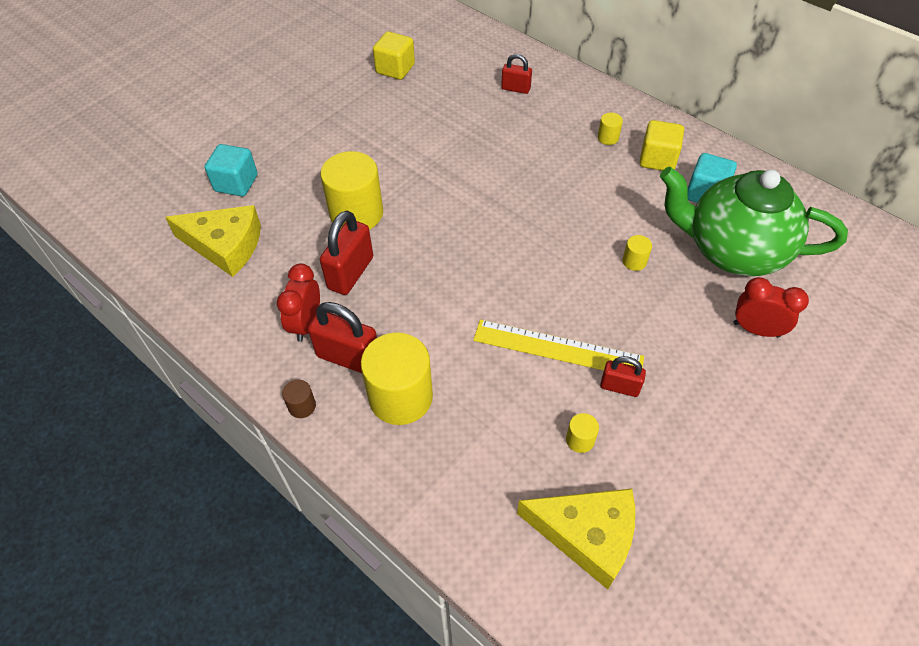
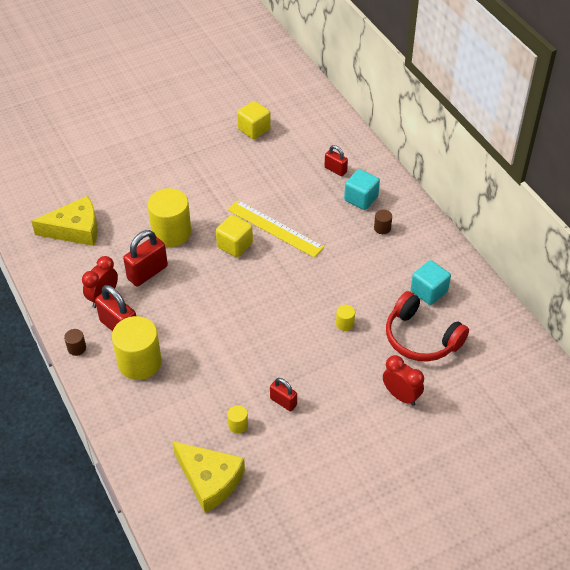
camera: 20 degrees right, 5 degrees down
(225, 246) = (75, 229): yellow cheese -> yellow cheese turned 45 degrees counterclockwise
(236, 183) = (101, 187): turquoise cube -> turquoise cube (361, 199)
(557, 348) = (257, 365): yellow ruler -> yellow ruler (275, 228)
(608, 138) = (382, 228): yellow cylinder -> brown cylinder
(657, 159) = (409, 255): yellow cube -> yellow cube (235, 245)
(732, 251) = (421, 338): green teapot -> red headphones

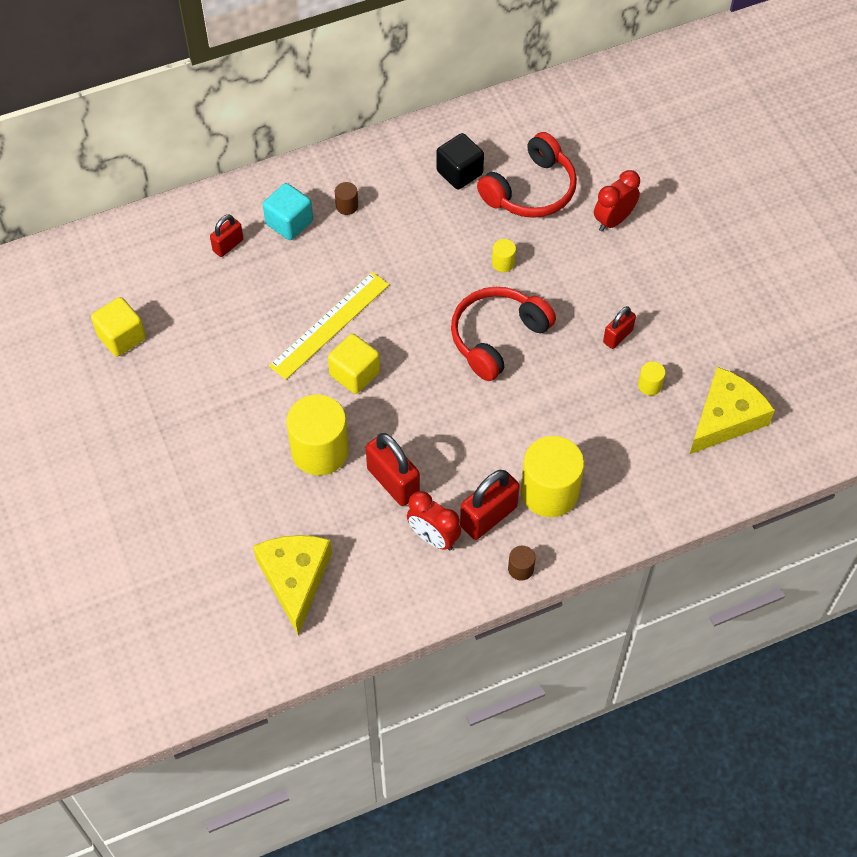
camera: 85 degrees left, 10 degrees up
(274, 324) = (497, 337): none -> red headphones
(429, 291) = (459, 173): turquoise cube -> black cube

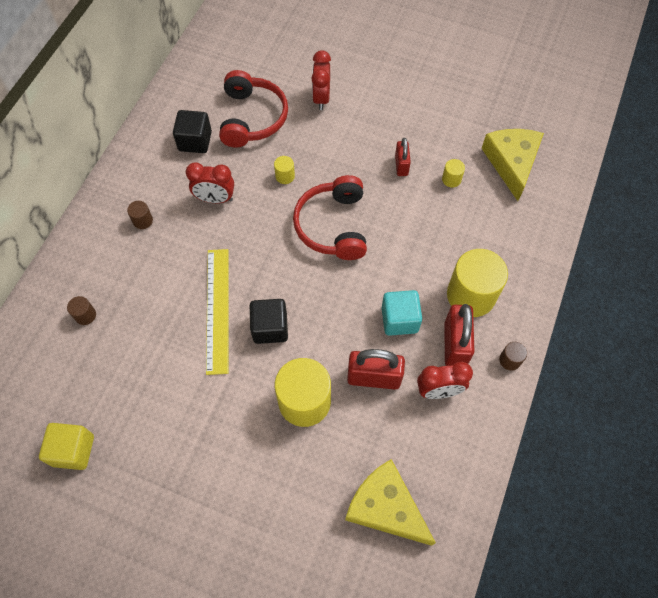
camera: 45 degrees left, 5 degrees up
(228, 245) = (85, 315): red padlock -> brown cylinder
(289, 223) = (114, 264): turquoise cube -> turquoise cube (399, 320)
(354, 374) = (270, 328): yellow cube -> black cube
(423, 235) = (215, 199): none -> red clock

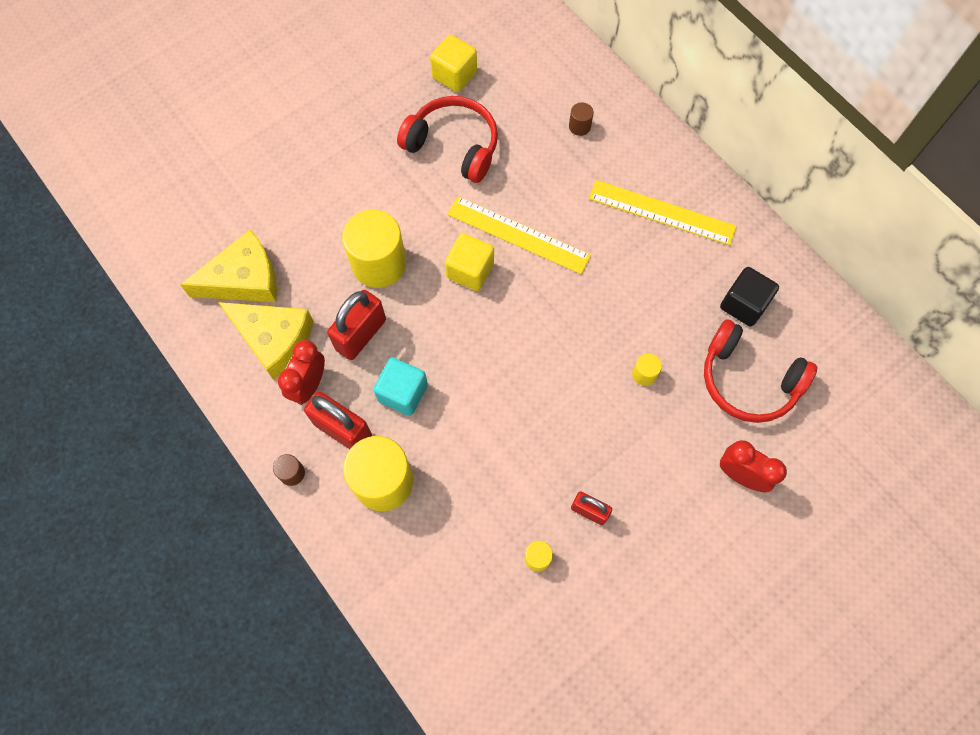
camera: 120 degrees right, 5 degrees up
(143, 220) = (661, 212): brown cylinder -> yellow ruler
(215, 199) = (652, 290): red clock -> none
(270, 328) = (470, 270): black cube -> yellow cube
(333, 226) = (550, 390): red headphones -> red headphones (453, 146)
(512, 163) = (519, 650): yellow cheese -> yellow cheese (273, 339)

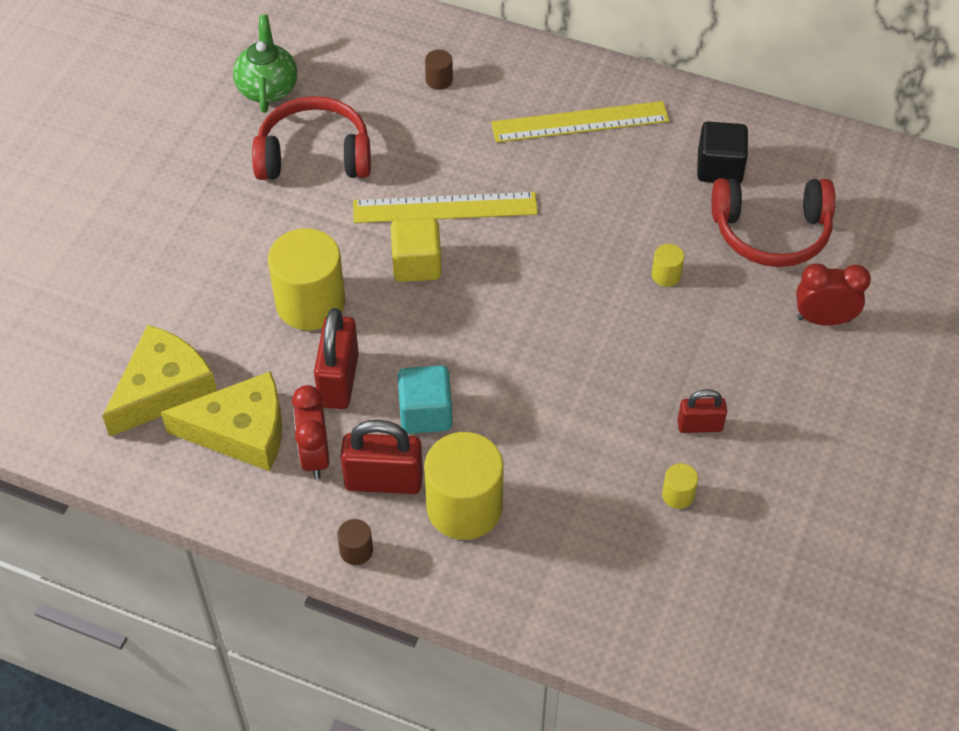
camera: 30 degrees left, 15 degrees down
(454, 75) = (267, 88): yellow cube -> green teapot

